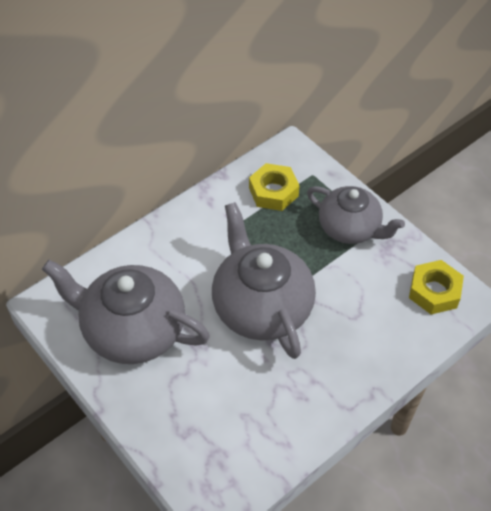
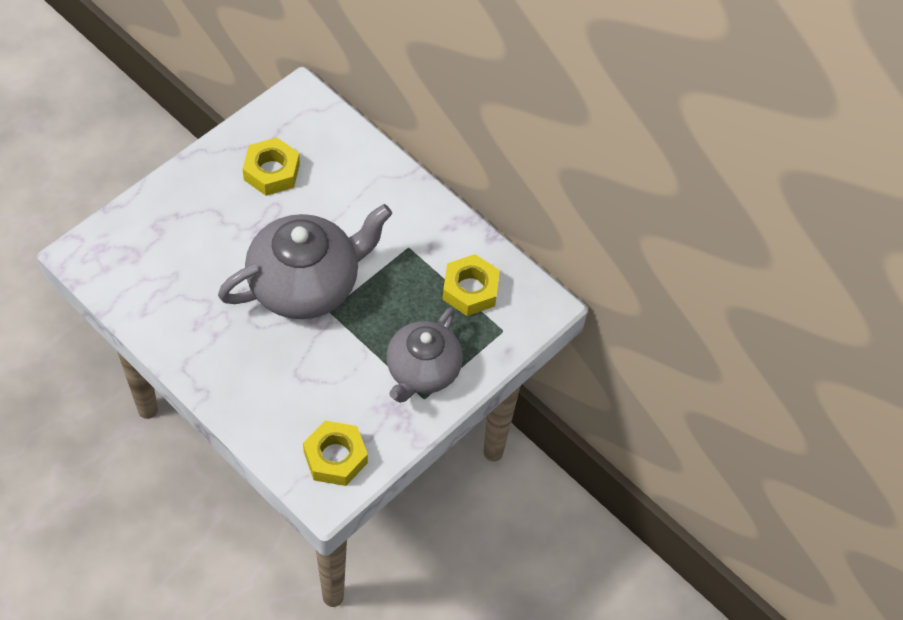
camera: 80 degrees right, 5 degrees up
(132, 330) = (271, 172): grey teapot -> yellow nut

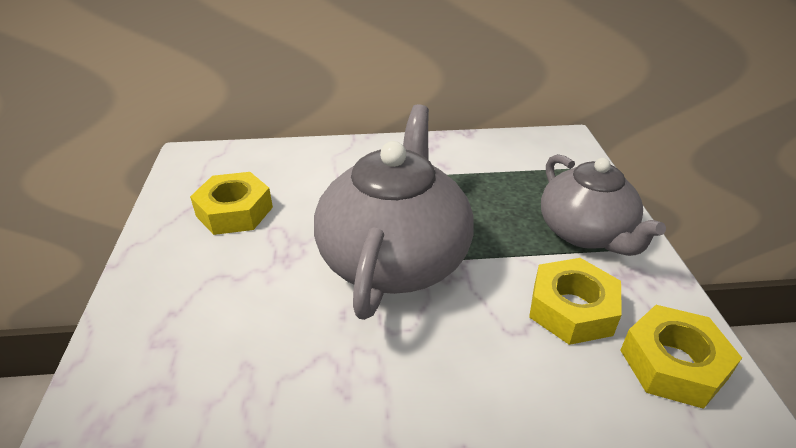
camera: 45 degrees left, 20 degrees down
(470, 290) = (513, 165): yellow nut -> yellow nut (572, 309)

